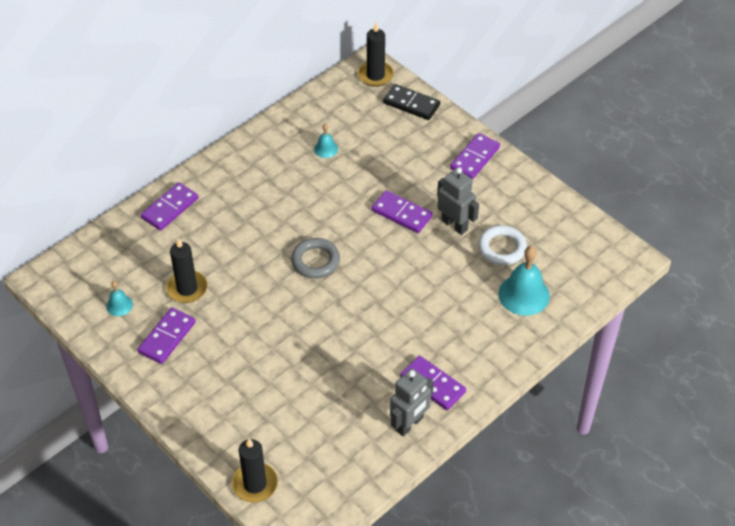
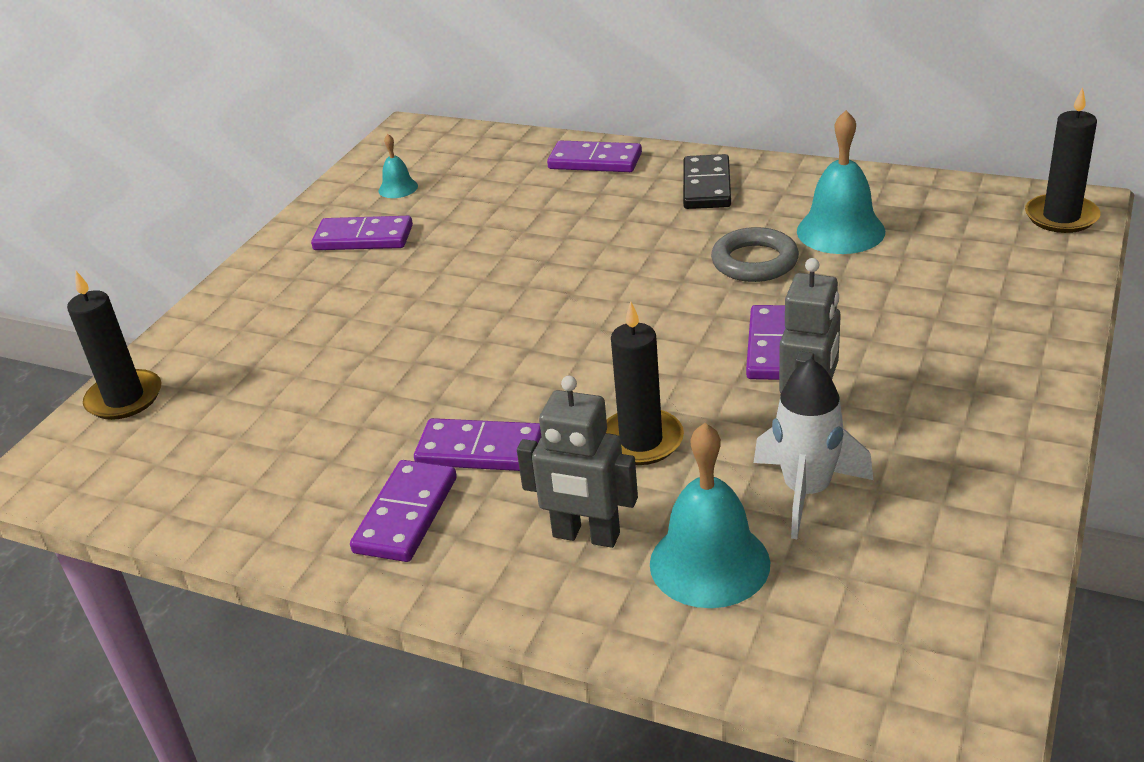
camera: 70 degrees right, 15 degrees down
(187, 288) = (460, 222): black candle -> black candle (641, 441)
(315, 261) = (596, 302): grey ring -> grey ring (754, 261)
(326, 149) = (840, 231): turquoise bell -> turquoise bell, size x1.94
(409, 424) = (302, 517): grey robot -> grey robot (586, 536)
(411, 104) = (1044, 271): black domino -> black domino (706, 186)
(475, 158) = (1002, 381): purple domino -> purple domino (480, 450)
(502, 248) = (807, 492): white ring -> white rocket

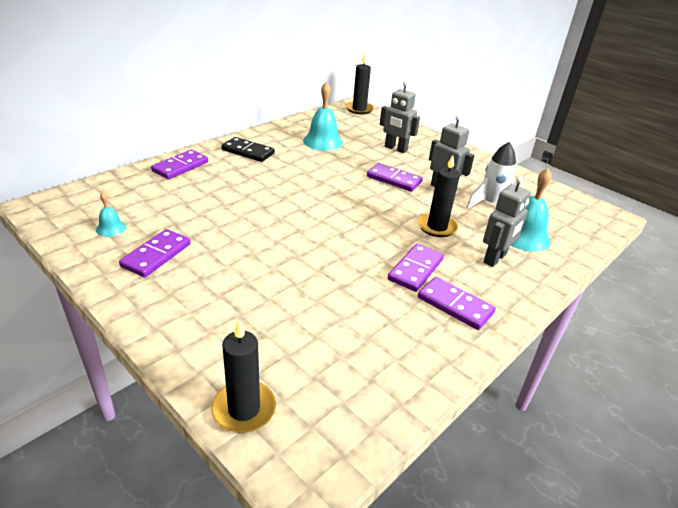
camera: 75 degrees left, 0 degrees up
(754, 261) = (325, 163): grey ring -> none
(921, 312) = (395, 149): none -> grey robot

